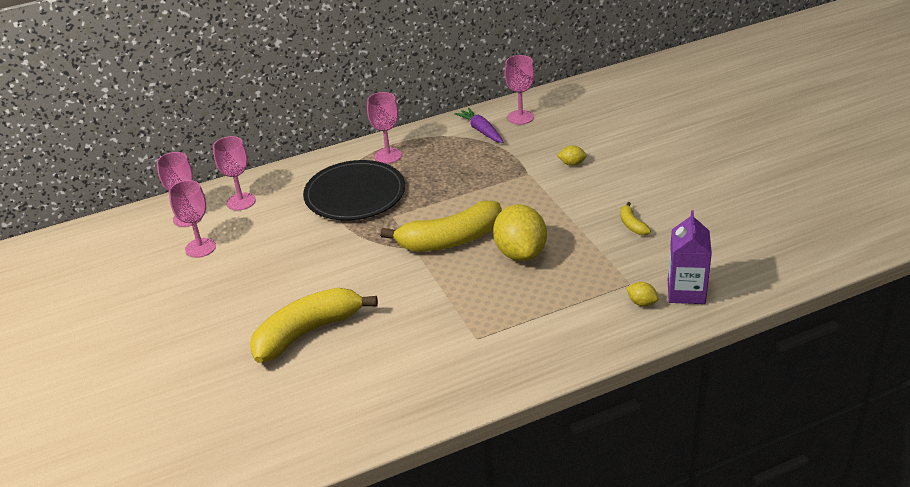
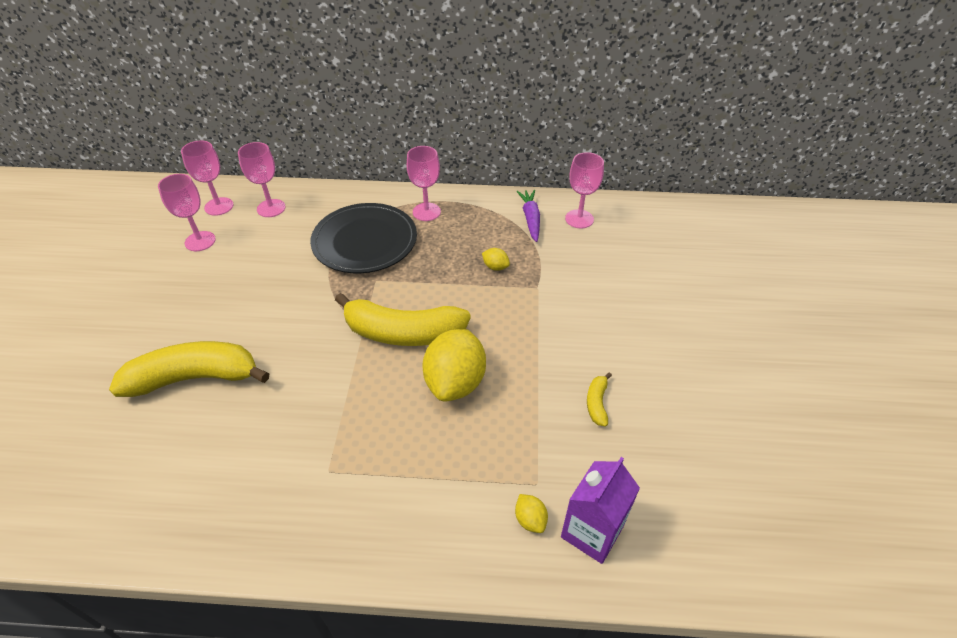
camera: 25 degrees right, 10 degrees up
(572, 164) = (589, 295): yellow lemon -> yellow lemon (495, 267)

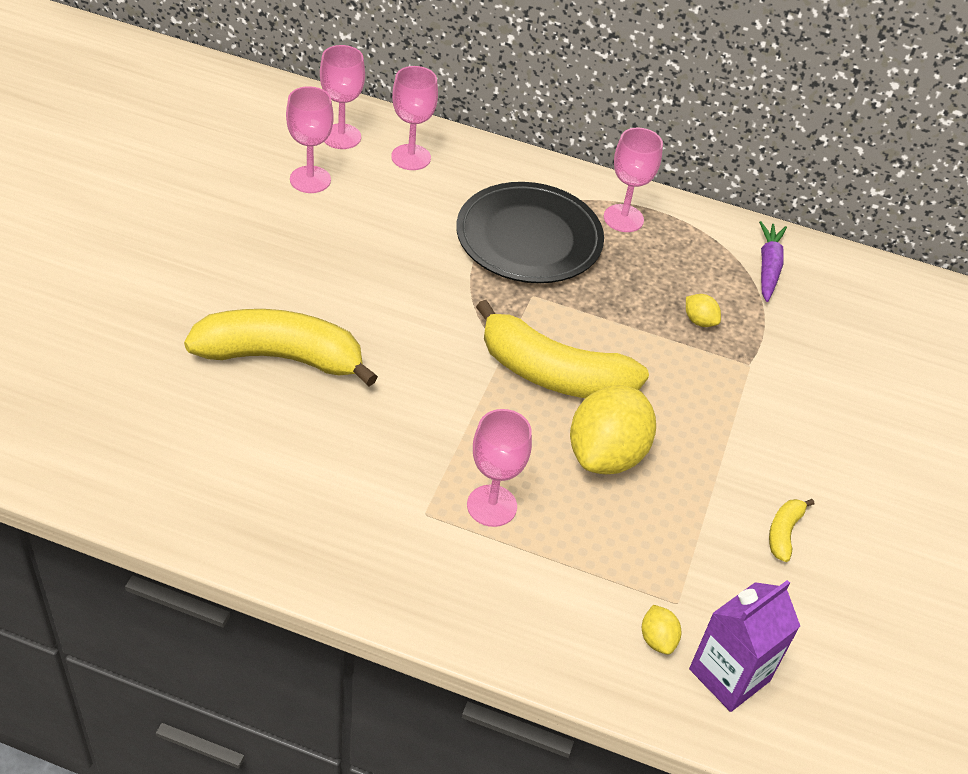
camera: 10 degrees right, 0 degrees up
(579, 219) = (838, 285): pink goblet -> pink goblet (492, 506)

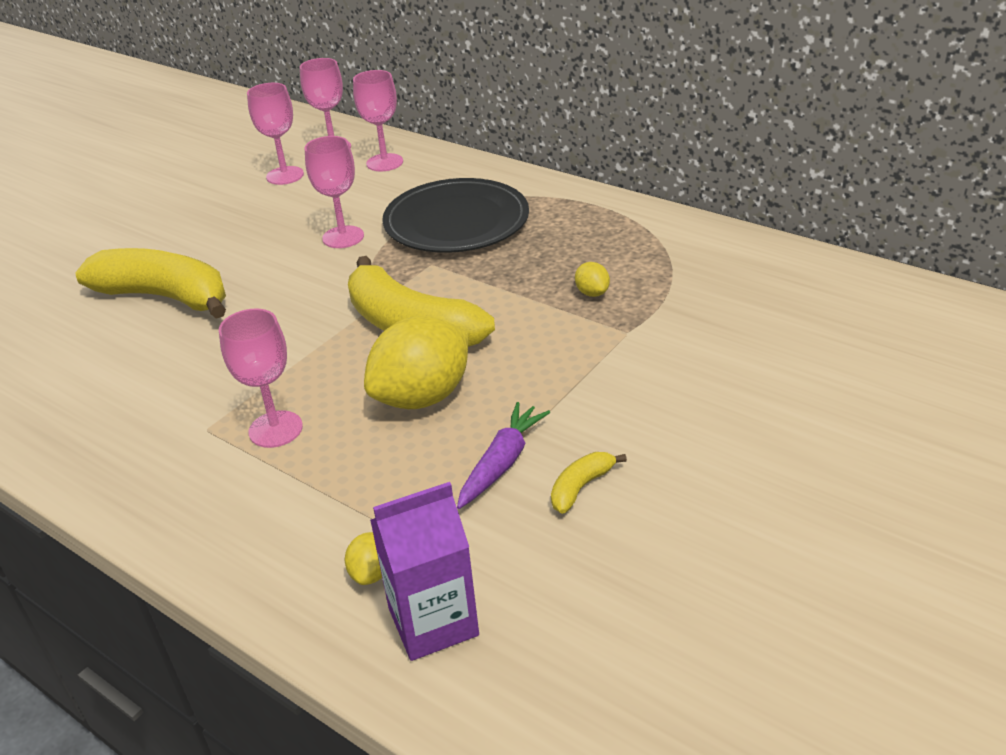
camera: 25 degrees right, 10 degrees down
(623, 218) = (560, 210): pink goblet -> pink goblet (343, 237)
(768, 267) = (694, 253): purple carrot -> purple carrot (502, 463)

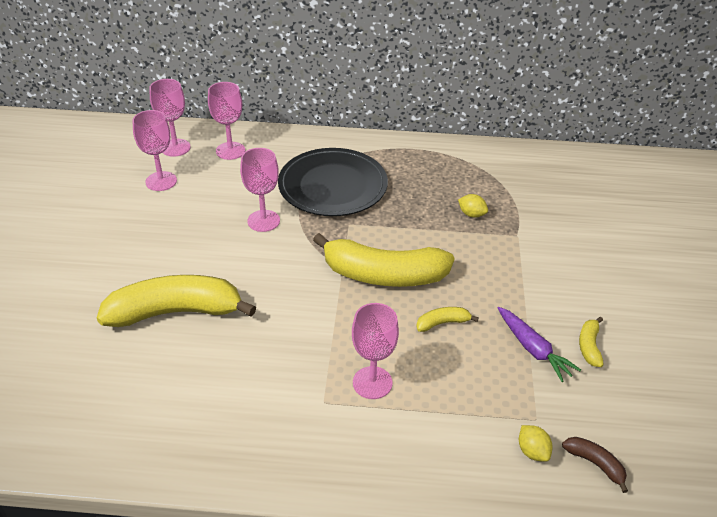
camera: 35 degrees left, 5 degrees up
(422, 397) = (442, 323): yellow lemon -> yellow banana
(433, 621) = (595, 464): purple carton -> brown banana
(502, 463) = (533, 349): purple carrot -> purple carrot turned 150 degrees clockwise

